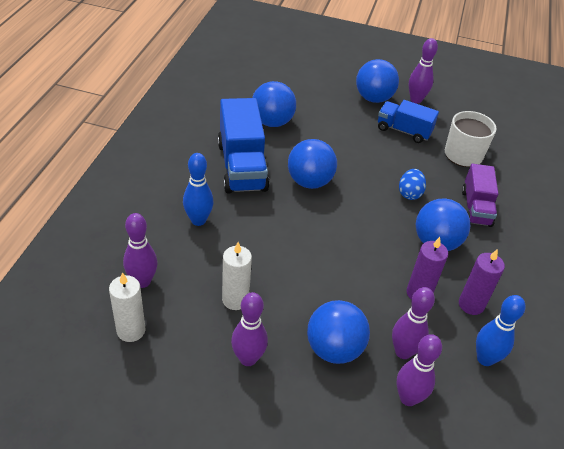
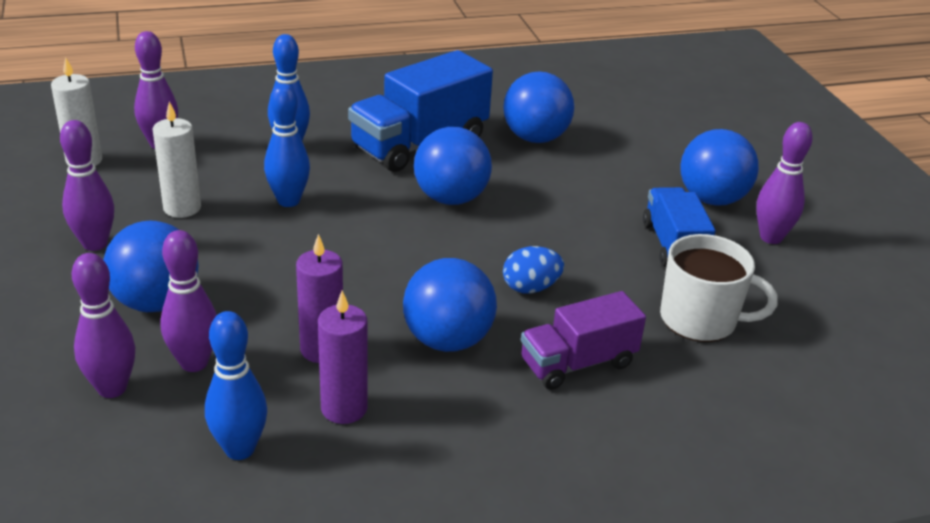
camera: 60 degrees right, 10 degrees down
(263, 247) = (288, 201): none -> blue bowling pin

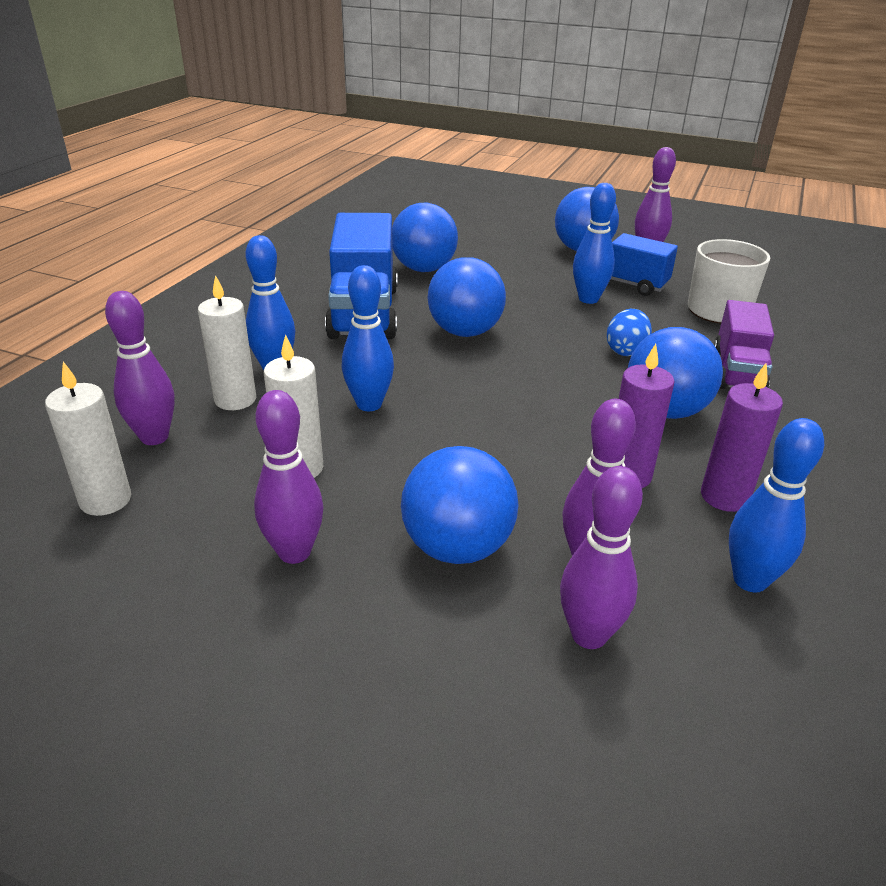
camera: 50 degrees left, 0 degrees up
(234, 150) = (235, 399): none -> white candle
(605, 237) = (588, 299): none -> blue bowling pin

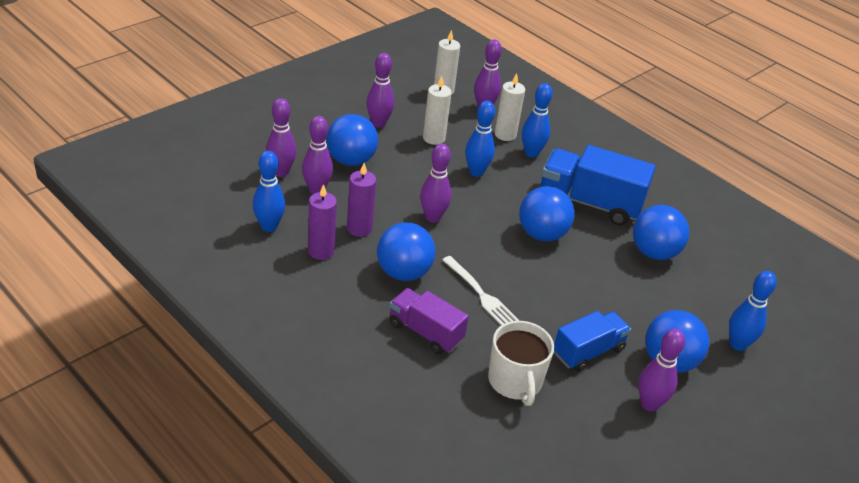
camera: 110 degrees right, 5 degrees up
(522, 416) = (433, 217): none -> purple bowling pin
(588, 299) = (567, 315): blue bowling pin -> blue bowling pin (738, 344)
(626, 350) = (480, 294): blue egg -> white fork

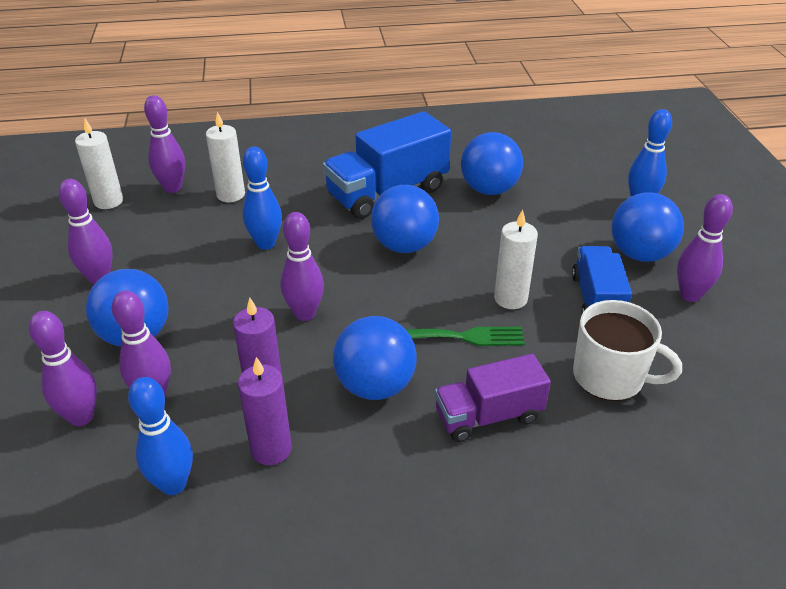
camera: 50 degrees left, 0 degrees up
(434, 138) = (177, 247): white candle -> white candle (510, 298)
(480, 294) = (459, 337): white fork -> green fork
(531, 153) = (278, 192): blue bowling pin -> none

